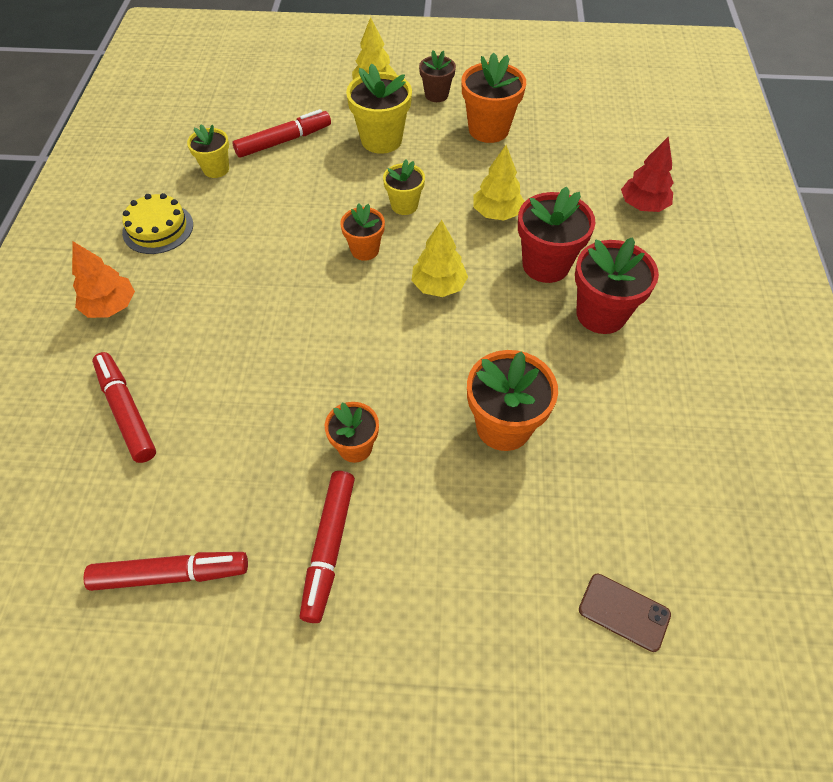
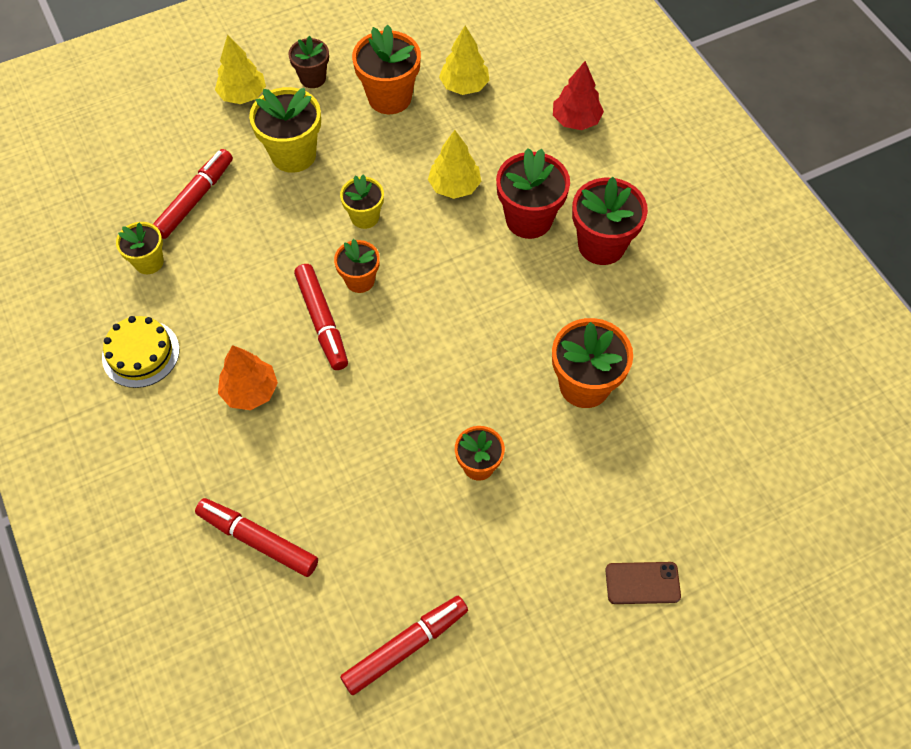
camera: 30 degrees left, 5 degrees up
(110, 306) = (160, 454): orange tree -> orange tree (250, 391)
(329, 547) = (515, 556): red marker -> red marker (322, 321)
(438, 286) = (450, 284): yellow tree -> yellow tree (464, 86)
(624, 612) = (755, 482): brown phone -> brown phone (642, 583)

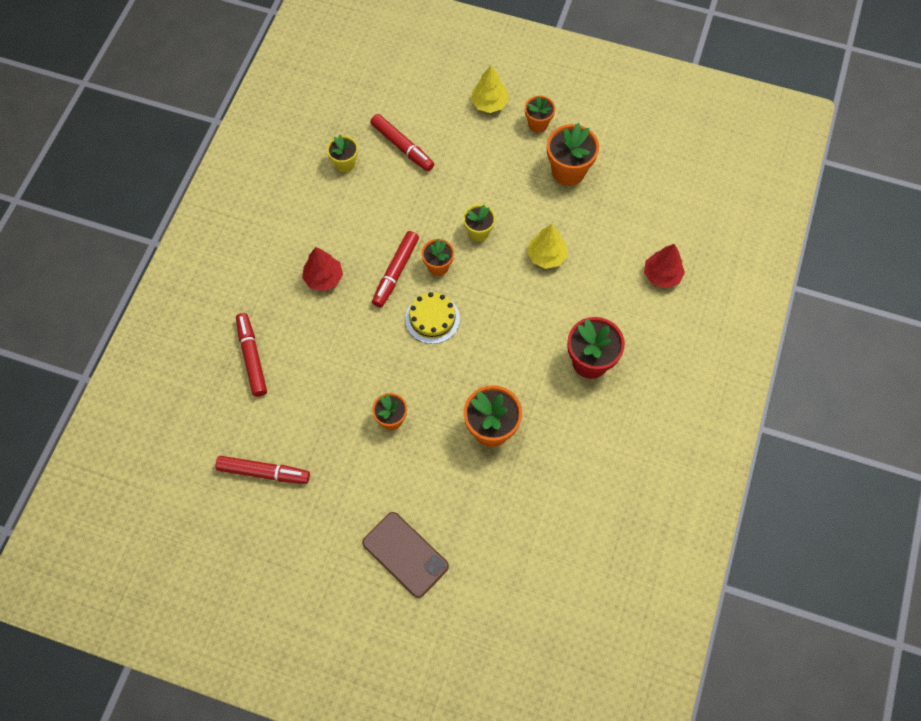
camera: 45 degrees right, 5 degrees up
(141, 353) = (293, 211): yellow cake -> yellow cake (432, 319)
(195, 199) = (402, 146): red marker -> red marker turned 60 degrees clockwise
(250, 391) = (323, 278): orange tree -> red tree
(293, 154) = (479, 163): yellow flower pot -> none
(313, 78) = (538, 124): brown flower pot -> orange flower pot
(464, 86) = (619, 199): yellow tree -> none
(529, 219) = (566, 311): red flower pot -> none
(642, 583) = (405, 554): brown phone -> brown phone, size x1.64

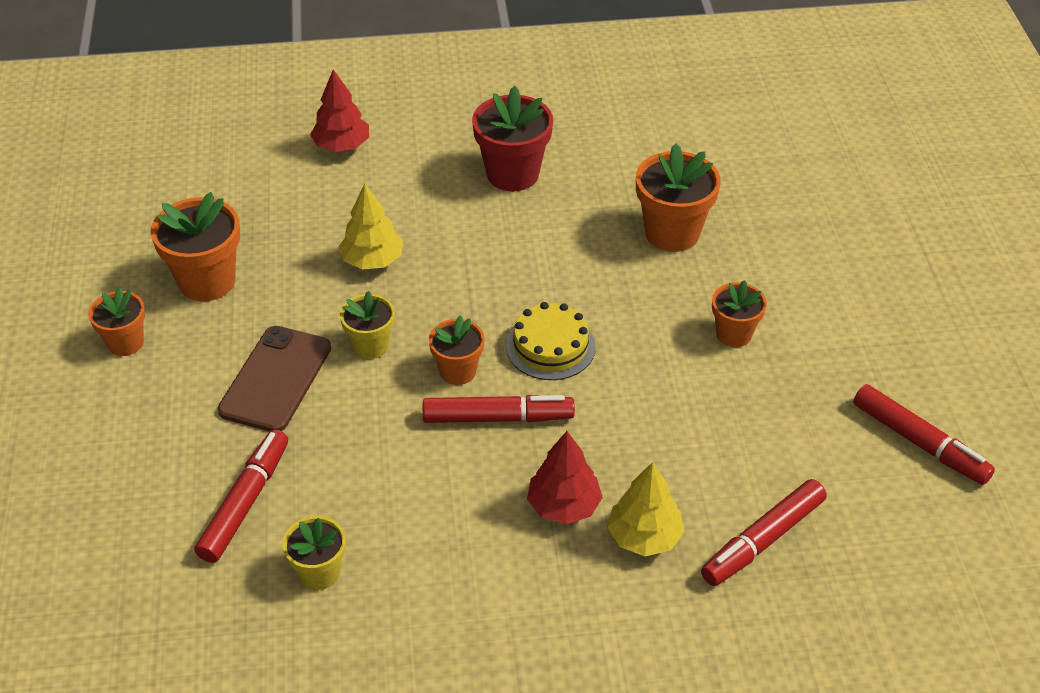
camera: 115 degrees left, 20 degrees down
(264, 472) = (919, 442): red marker -> red marker turned 150 degrees clockwise
(405, 554) = (895, 255): brown phone -> brown phone (276, 379)
(489, 103) = (103, 417): yellow tree -> yellow tree (644, 536)

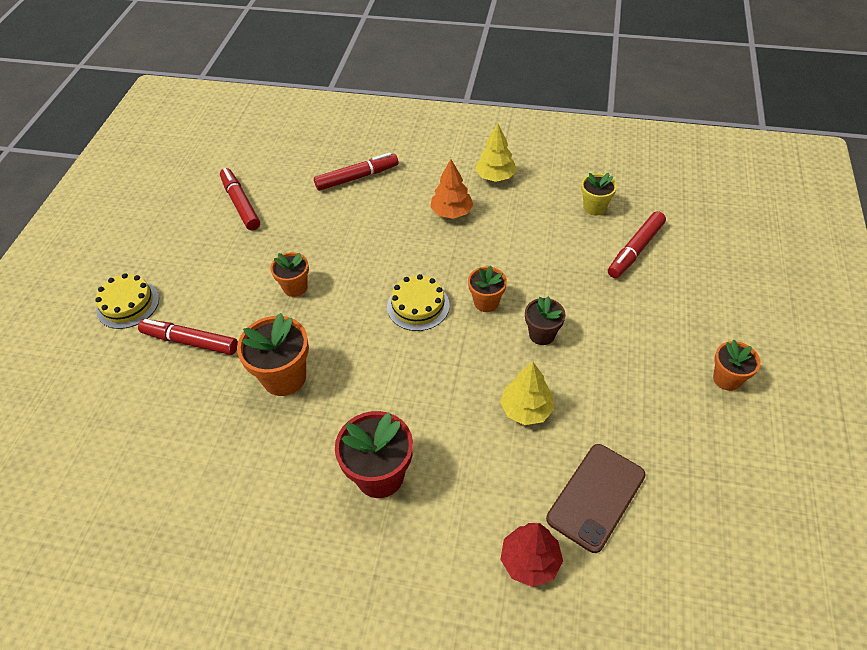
camera: 160 degrees left, 5 degrees up
(207, 281) = (665, 422): orange flower pot -> none
(276, 379) = (612, 324): brown phone -> brown phone (596, 497)
(370, 345) = (542, 334): yellow flower pot -> brown flower pot
(498, 417) = (470, 267): red marker -> red marker (190, 342)
(564, 506) = (451, 212): red tree -> orange tree
(644, 536) = (416, 190): yellow tree -> yellow tree (495, 177)
(936, 266) = (128, 304): none -> yellow cake

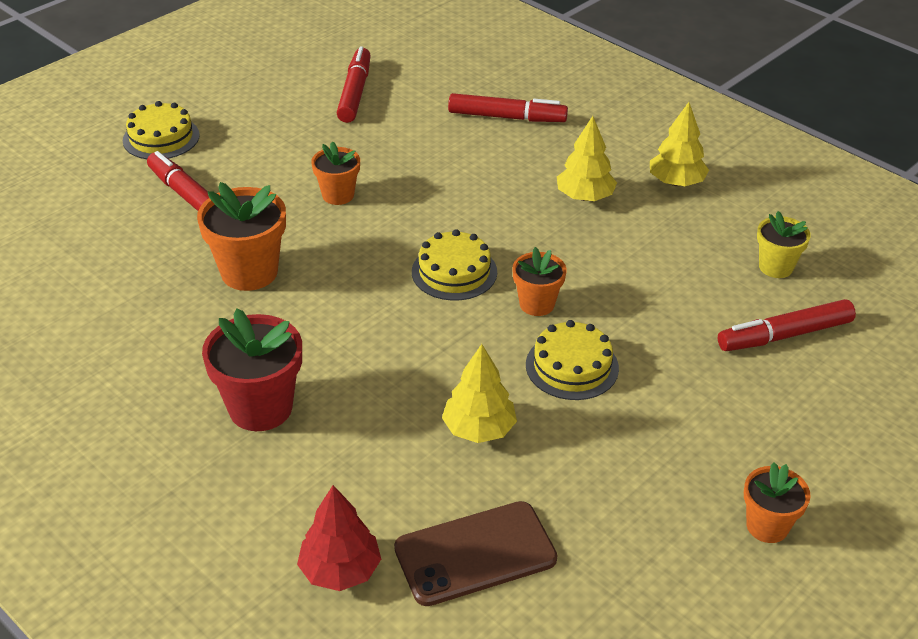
camera: 30 degrees right, 10 degrees down
(451, 212) = (585, 197): orange tree -> yellow tree
(542, 334) = (572, 366): brown flower pot -> yellow cake

